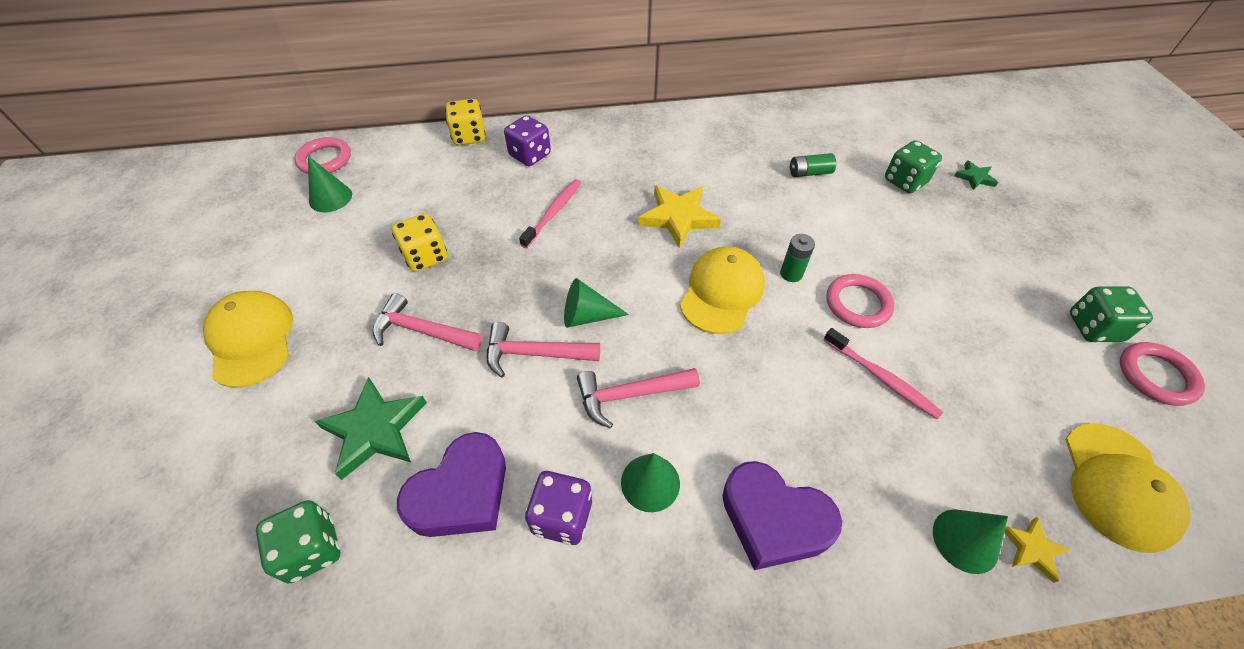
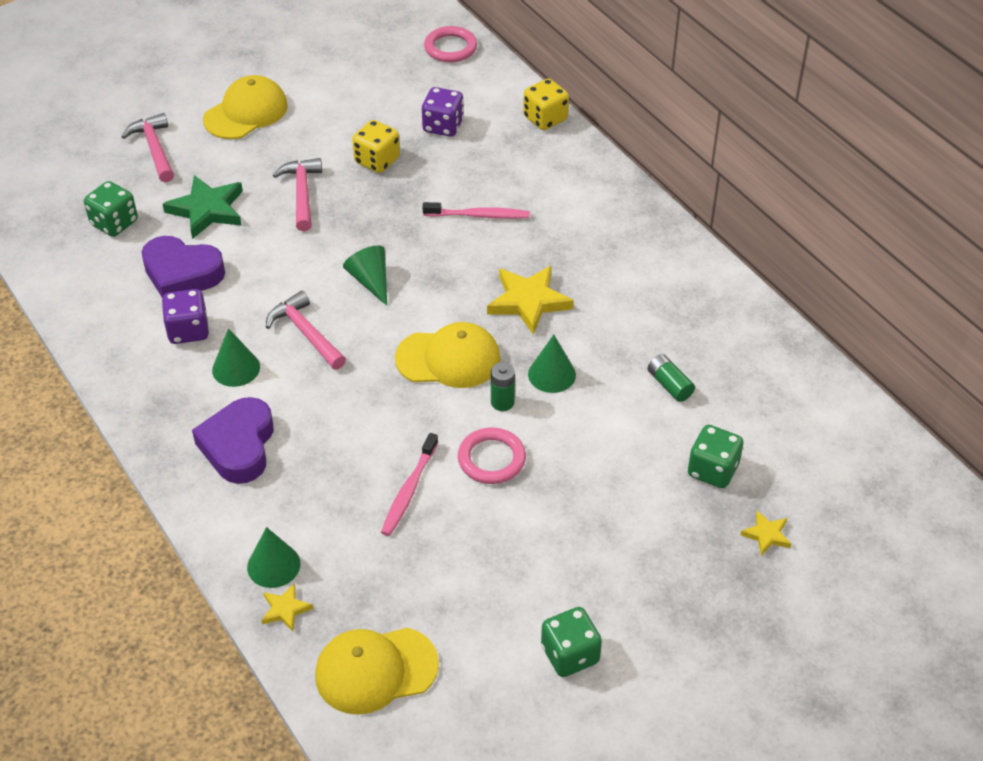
camera: 65 degrees right, 5 degrees down
(330, 198) = (407, 75): green cone -> green cone (552, 374)
(530, 155) = (547, 169): purple dice -> purple dice (443, 126)
(535, 354) = (315, 265): pink hammer -> pink hammer (154, 149)
(975, 177) = (766, 535): green star -> yellow star
(1156, 376) = (528, 707): pink ring -> none

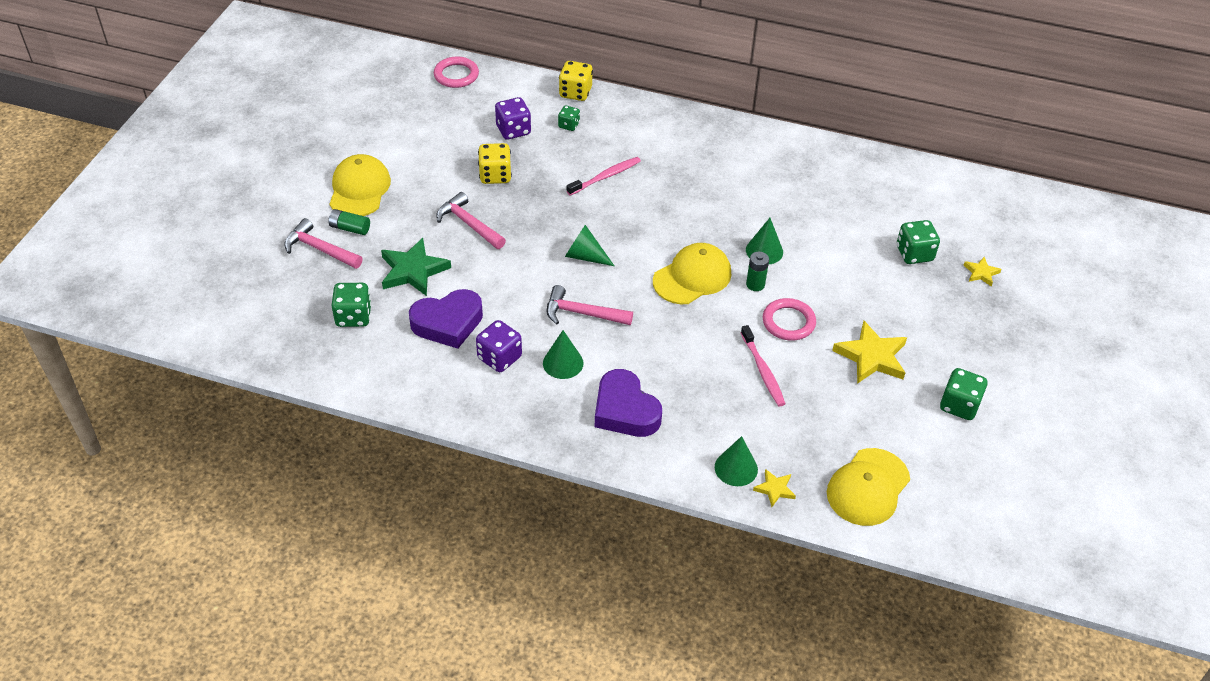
camera: 40 degrees left, 0 degrees up
(501, 147) = (569, 125): none -> green dice
(528, 301) = (699, 214): yellow star -> yellow star (872, 357)
(669, 385) = (836, 218): green battery -> green battery (350, 228)

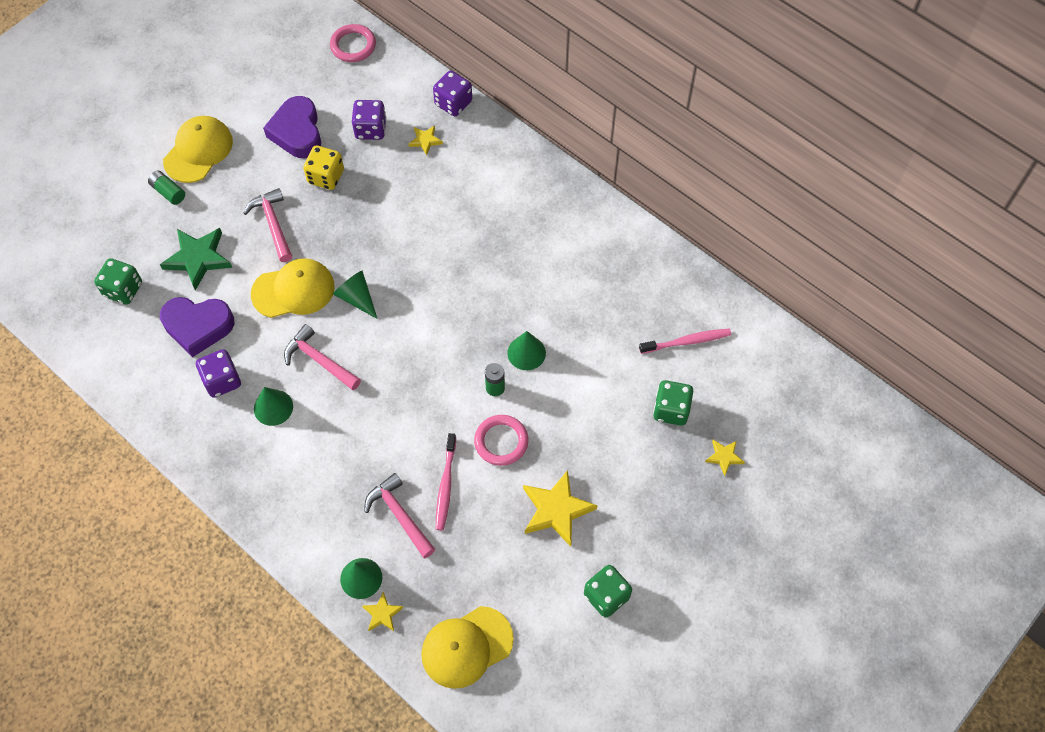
camera: 25 degrees right, 15 degrees up
(320, 249) = (131, 206): pink hammer -> pink hammer (400, 515)
(569, 125) = (425, 140): green dice -> yellow star
(575, 92) = (453, 103): yellow dice -> purple dice
(605, 177) = (425, 213): pink toothbrush -> pink toothbrush (686, 341)
(625, 410) = (299, 479): purple heart -> purple heart (297, 132)
(692, 277) = (441, 357): yellow cap -> yellow cap (293, 290)

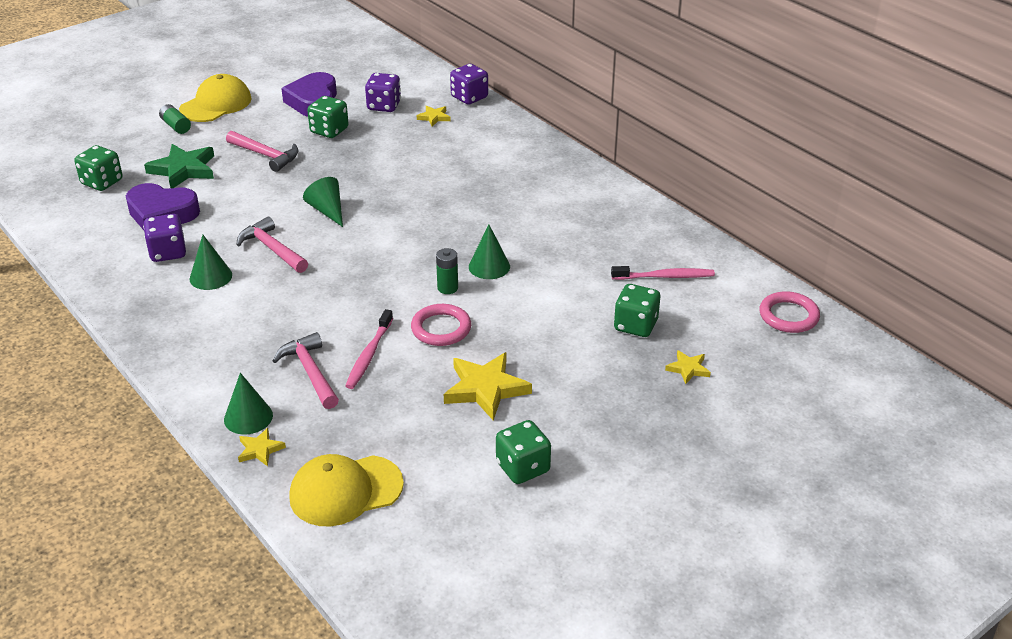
camera: 10 degrees right, 25 degrees down
(273, 224) = (265, 155): pink hammer -> pink hammer turned 135 degrees clockwise
(293, 290) = (267, 199): yellow cap -> none
(326, 177) = (329, 131): yellow dice -> green dice
(353, 45) = (387, 56): pink ring -> pink ring (788, 316)

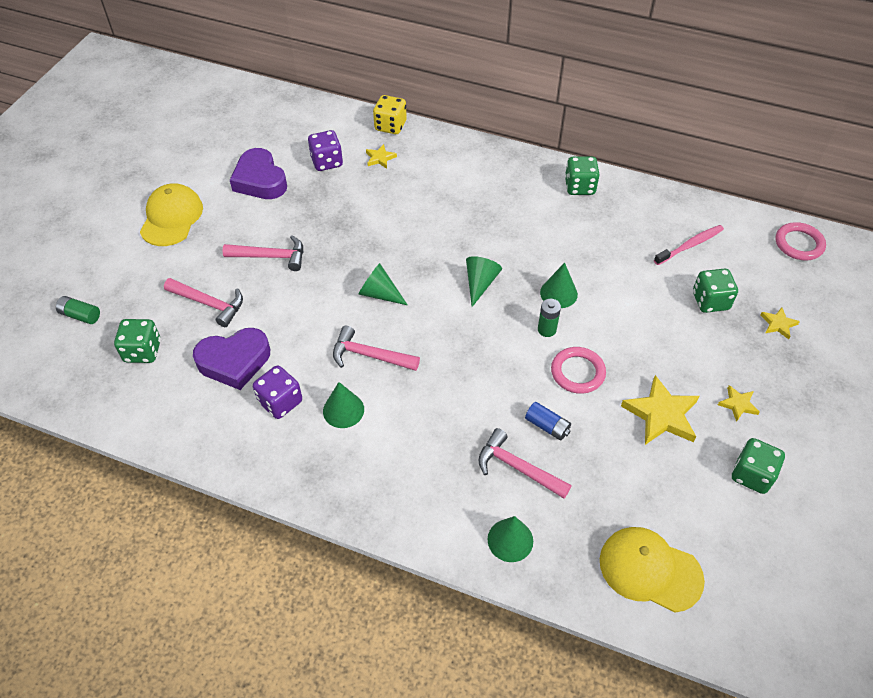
camera: 30 degrees left, 15 degrees up
(176, 126) = (155, 257): green battery -> green battery (80, 315)
(183, 170) = (209, 304): green star -> pink hammer
(260, 450) = (549, 567): yellow star -> yellow star (738, 404)
(329, 131) = (303, 207): green dice -> green dice (579, 187)
(345, 491) = (650, 569): yellow cap -> yellow cap turned 75 degrees clockwise
(369, 355) = (547, 426): pink toothbrush -> blue battery
(424, 234) = (480, 283): none -> green cone
(469, 97) = (390, 126): purple dice -> yellow dice

